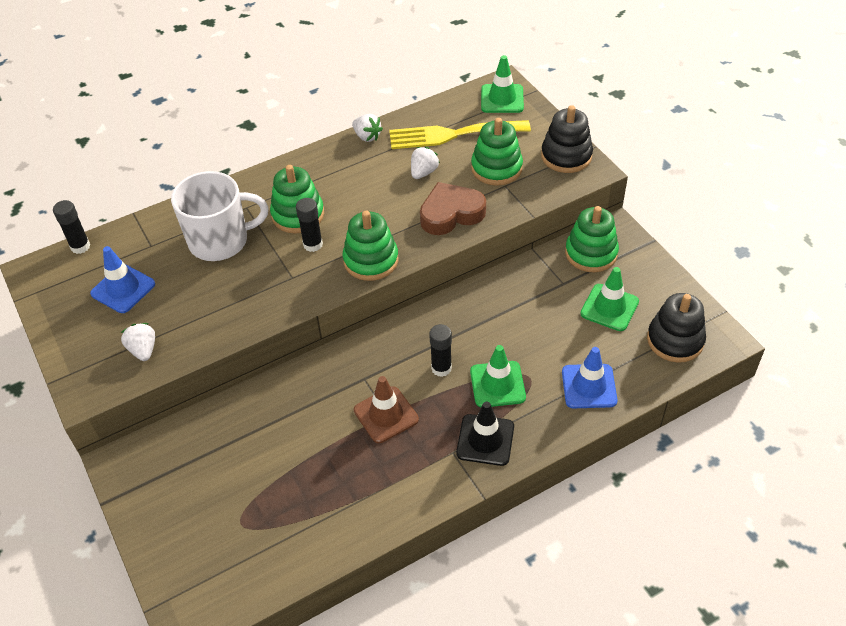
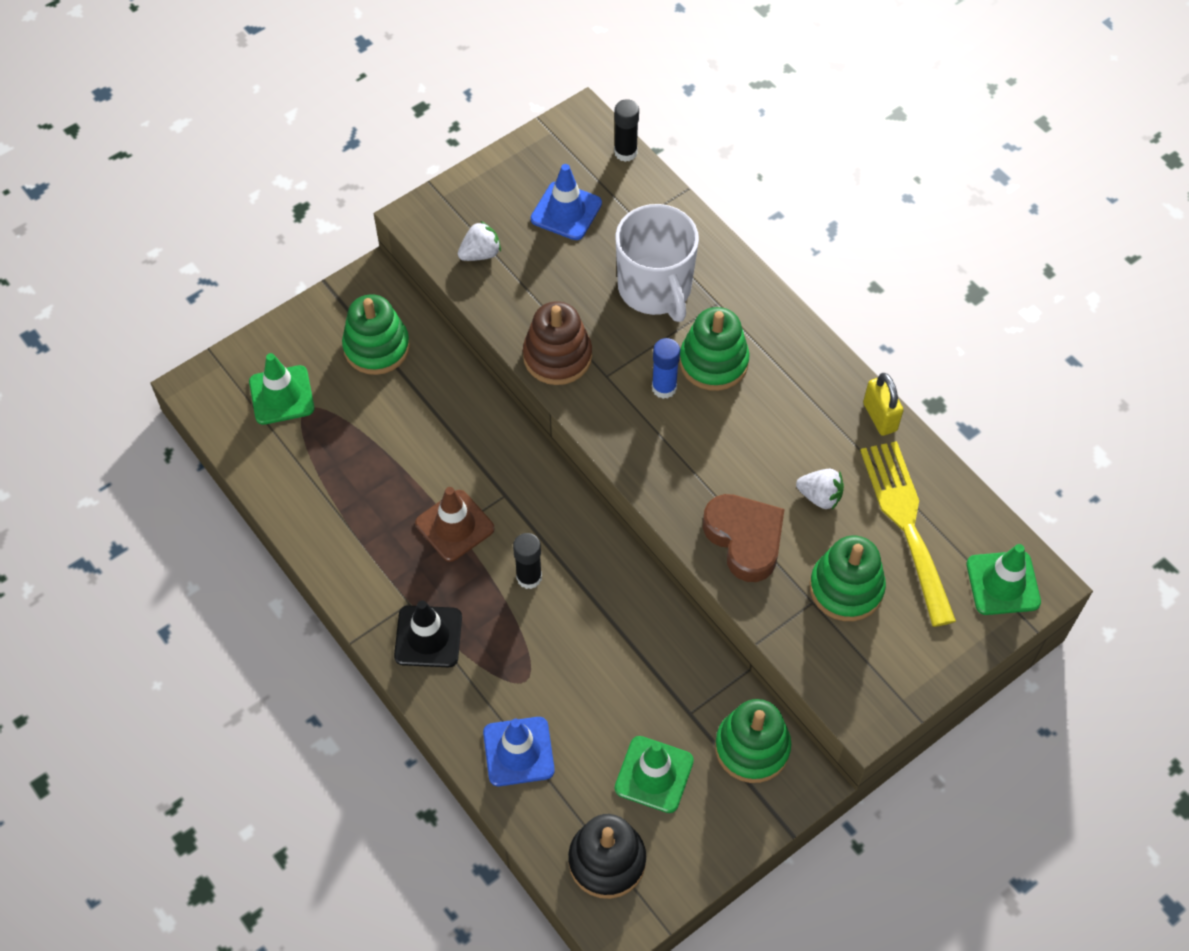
camera: 80 degrees right, 10 degrees up
(265, 306) = (557, 356): none -> brown stacking toy
(313, 244) = (664, 388): black glue stick -> blue glue stick
(367, 136) = (880, 417): white strawberry -> yellow padlock
(371, 260) = (646, 456): green stacking toy -> green stacking toy (376, 347)
(497, 384) = (511, 643): green traffic cone -> green traffic cone (281, 395)
(566, 156) = (890, 680): black stacking toy -> none

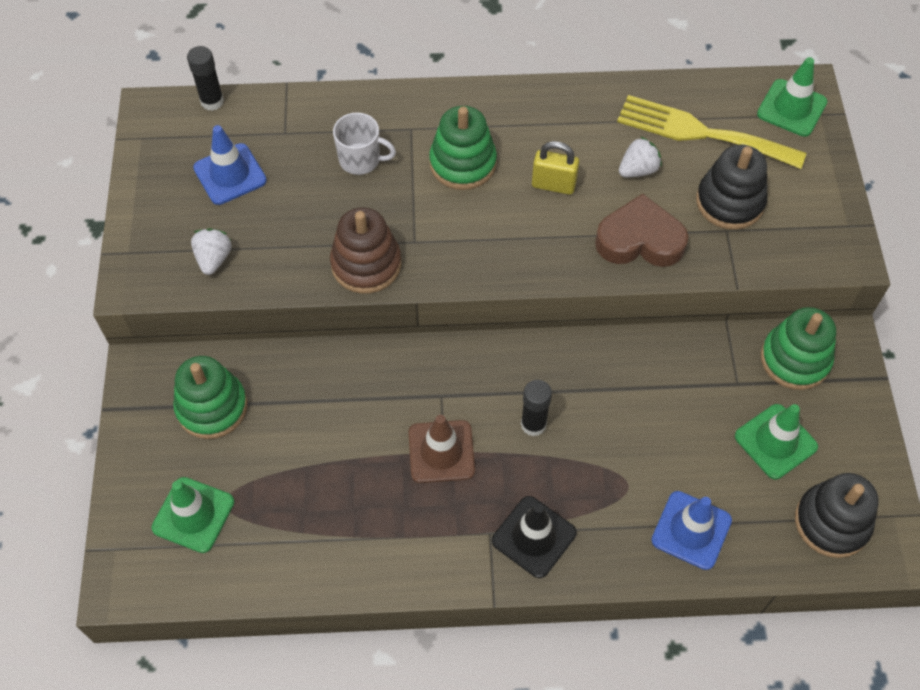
camera: 55 degrees left, 0 degrees up
(655, 288) = (361, 160): white mug -> white mug, size x0.56
(664, 388) = (459, 210): blue glue stick -> none
(846, 588) = (729, 202): green stacking toy -> black stacking toy
(880, 417) = (597, 93): yellow padlock -> yellow padlock (553, 185)

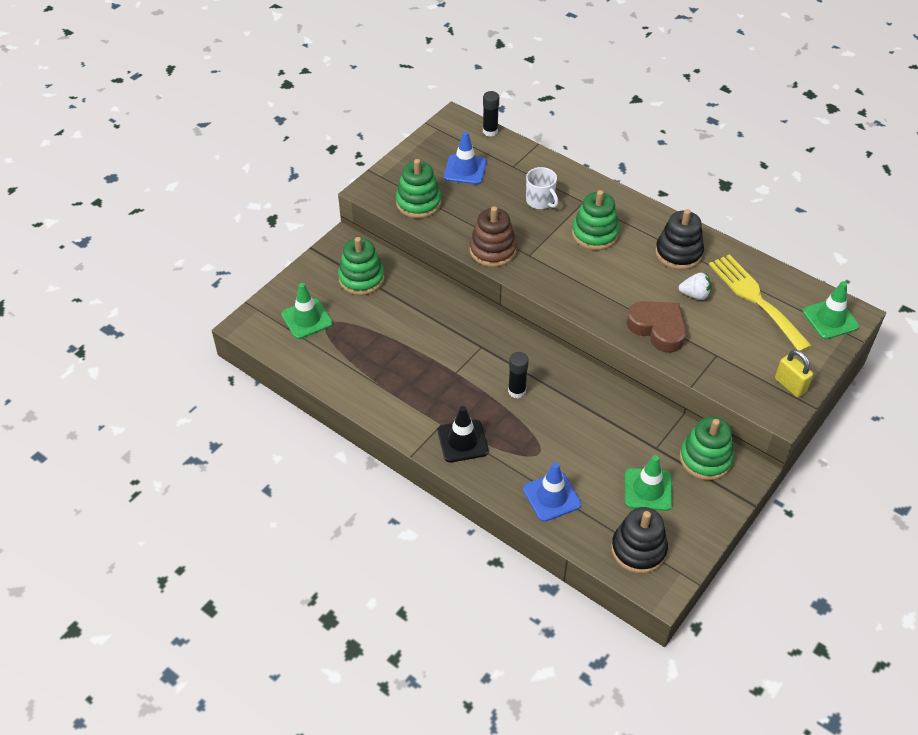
camera: 40 degrees right, 10 degrees down
(214, 259) = (418, 203): white strawberry -> green stacking toy
(441, 451) = (455, 371): brown traffic cone -> none
(553, 185) = (636, 273): yellow padlock -> yellow padlock (790, 385)
(729, 202) = (734, 342): black stacking toy -> black stacking toy (678, 253)

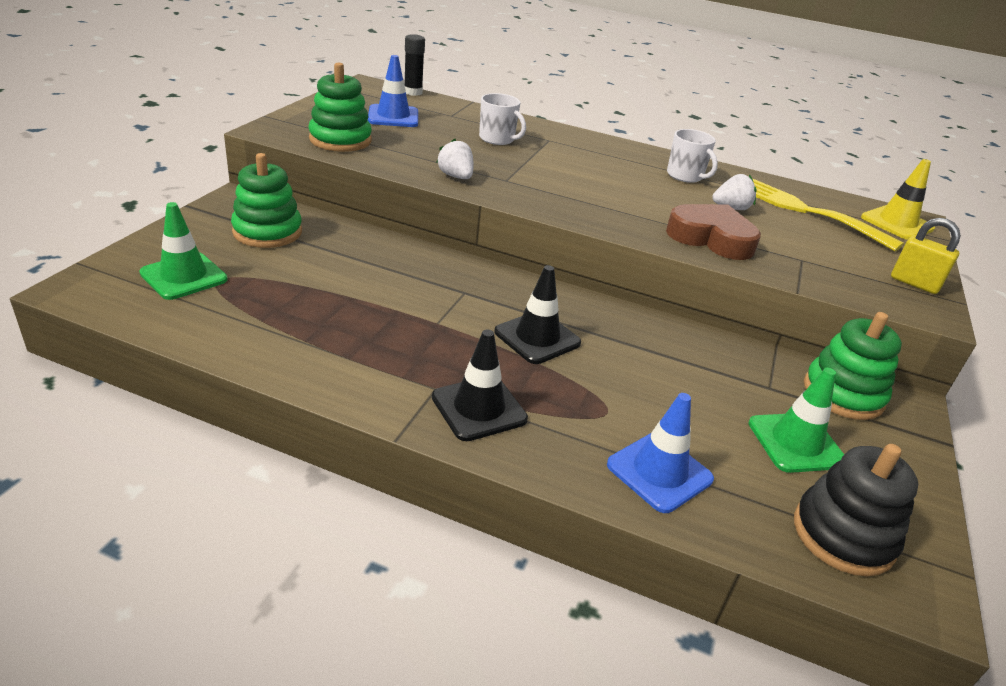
camera: 20 degrees left, 15 degrees down
(492, 250) = (456, 177): brown stacking toy -> white strawberry
(517, 391) = (537, 337): black glue stick -> black traffic cone
(595, 234) = (578, 163): green stacking toy -> none
(678, 253) = (685, 176): black stacking toy -> white mug
(830, 319) = (897, 223): green traffic cone -> yellow traffic cone

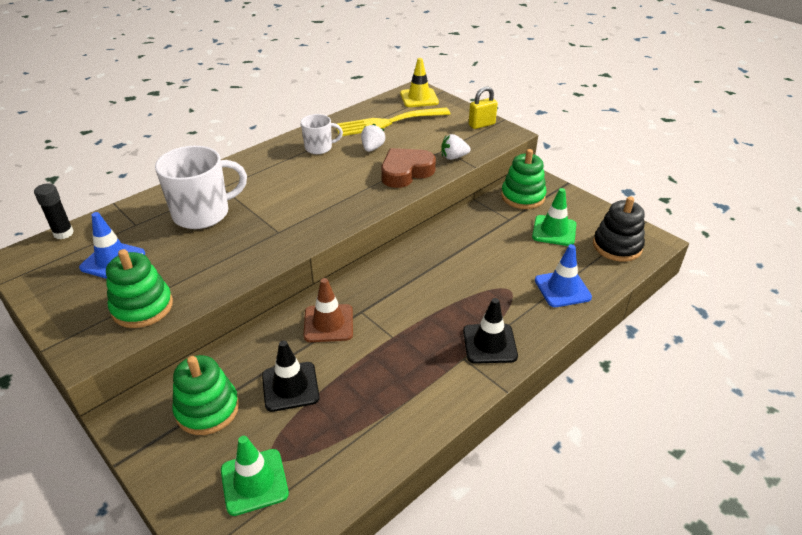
camera: 60 degrees left, 5 degrees up
(429, 274) = (328, 323): none -> brown traffic cone
(456, 177) = (258, 256): white strawberry -> white strawberry (453, 157)
(497, 139) = (203, 213): white mug -> white mug, size x1.78
(537, 337) = (429, 293): black traffic cone -> black traffic cone (290, 386)

